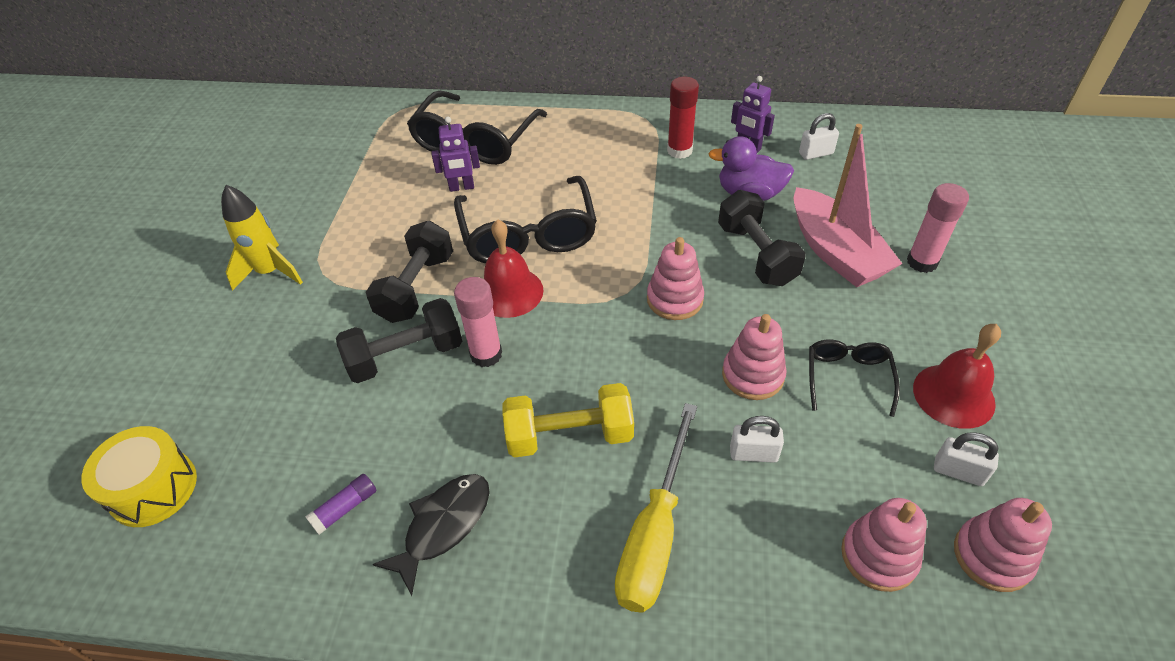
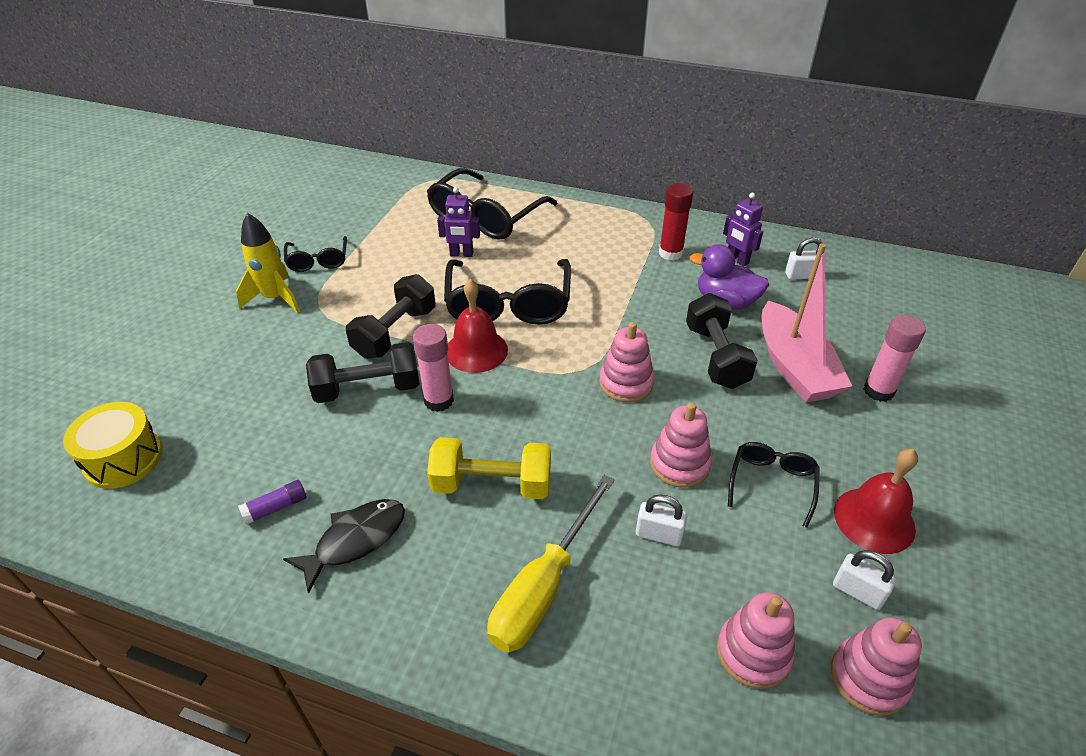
camera: 10 degrees right, 5 degrees down
(305, 220) = (318, 260): none -> black glasses

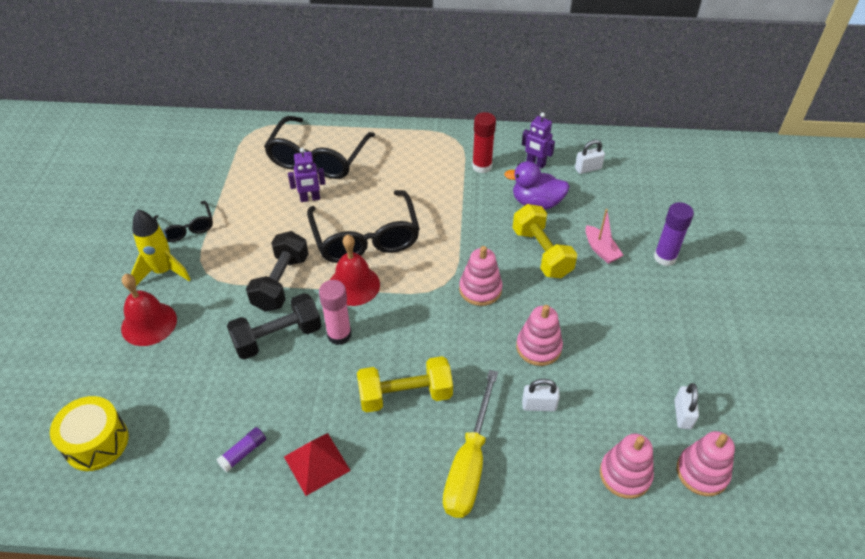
camera: 15 degrees left, 5 degrees up
(355, 540) = (317, 463): black fish -> red pyramid
(716, 356) = (541, 253): black dumbbell -> yellow dumbbell
(771, 484) = (607, 348): black glasses -> none
(794, 367) = (601, 250): pink boat -> pink boat, size x0.49
(857, 591) = (682, 414): white padlock -> white padlock turned 75 degrees clockwise
(874, 520) = (682, 359): red bell -> red bell (149, 323)
(878, 391) = (665, 257): pink glue stick -> purple glue stick

